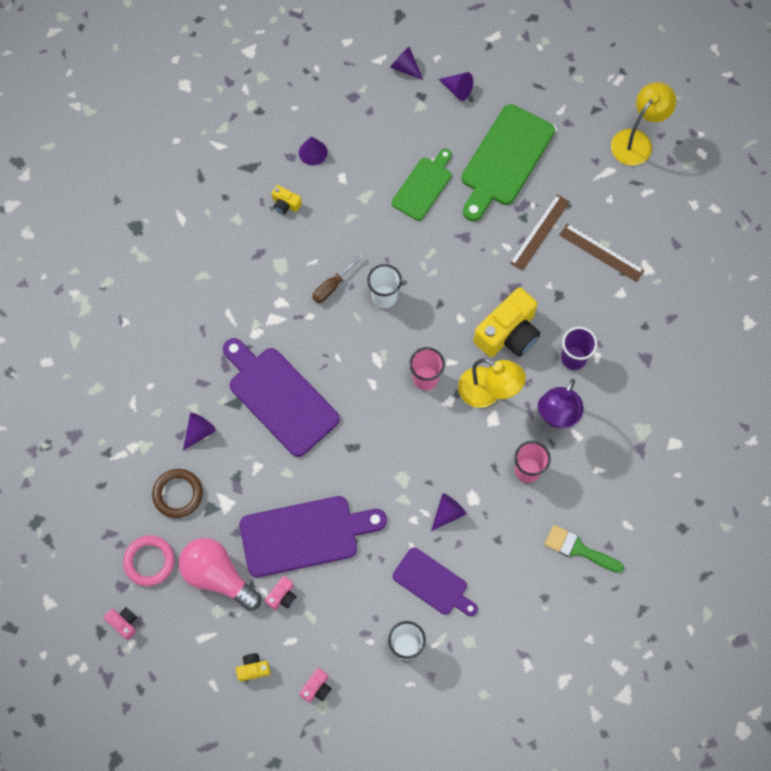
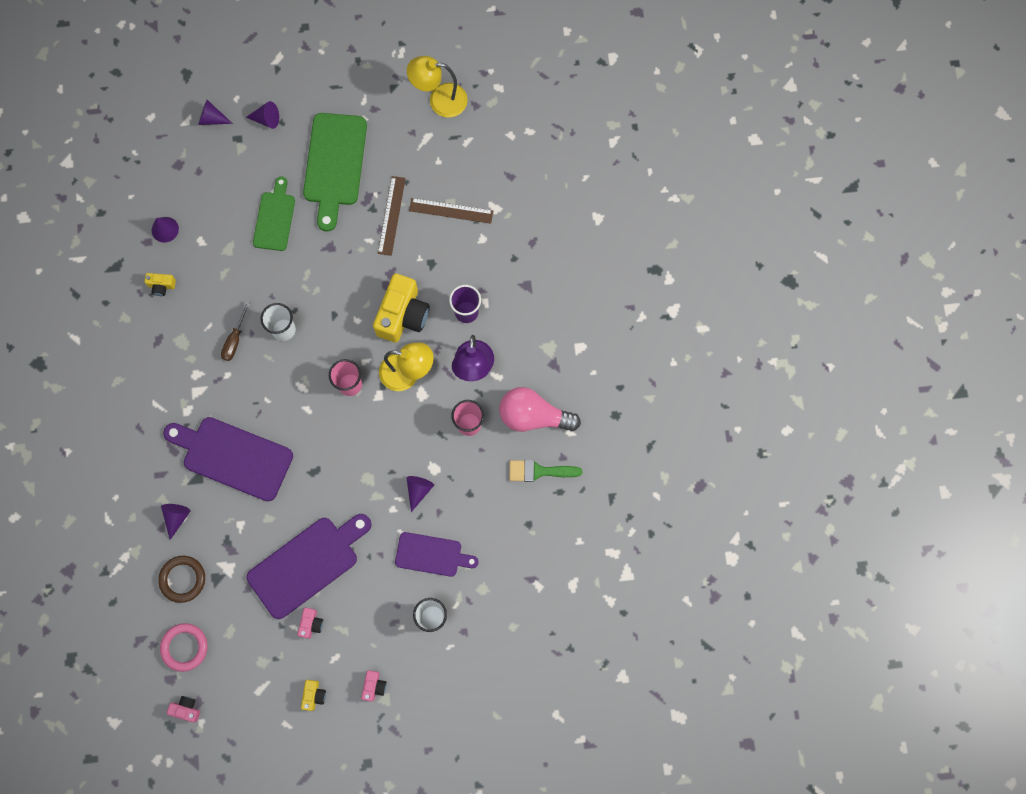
camera: 25 degrees left, 5 degrees up
(218, 576) = (249, 632): pink light bulb -> pink light bulb (533, 416)
(253, 668) = (314, 695): yellow camera -> yellow camera turned 135 degrees clockwise
(637, 141) = (439, 100): yellow lamp -> yellow lamp turned 105 degrees counterclockwise

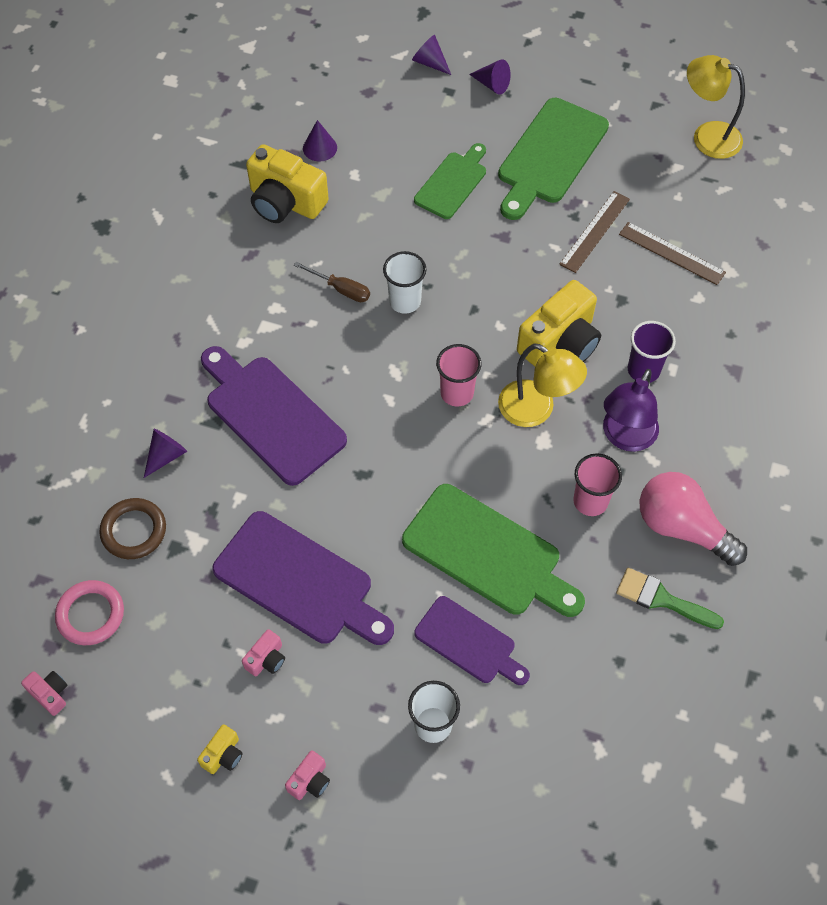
camera: 25 degrees right, 15 degrees down
(162, 286) = (285, 202): yellow camera -> yellow camera, size x2.21
(235, 339) = (341, 289): brown screwdriver -> brown screwdriver turned 105 degrees counterclockwise
(307, 564) = (299, 582): purple cutting board -> purple cutting board turned 45 degrees clockwise
(418, 490) = (487, 553): purple cone -> green cutting board

